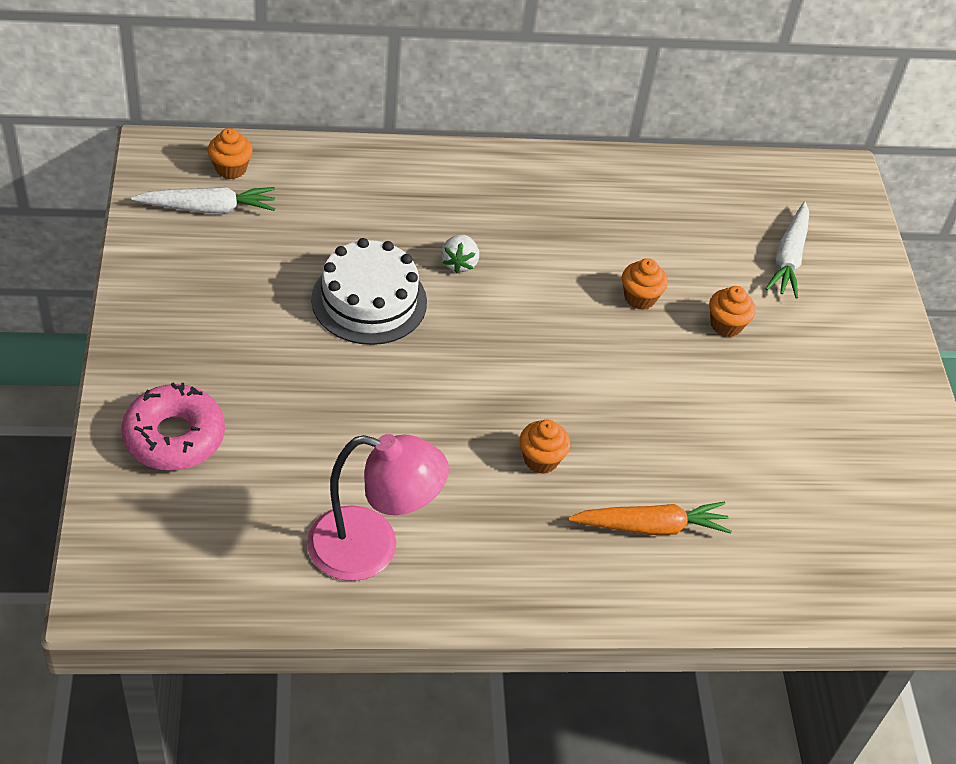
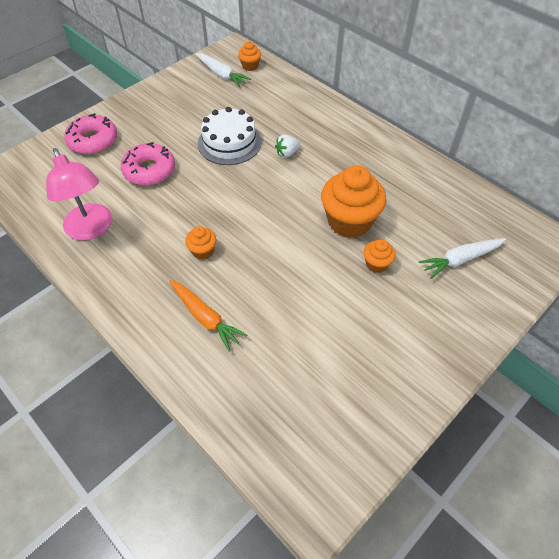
camera: 55 degrees right, 5 degrees up
(323, 415) = (149, 170): none -> pink donut
(639, 298) = (349, 222): orange cupcake -> orange cupcake, size x2.11

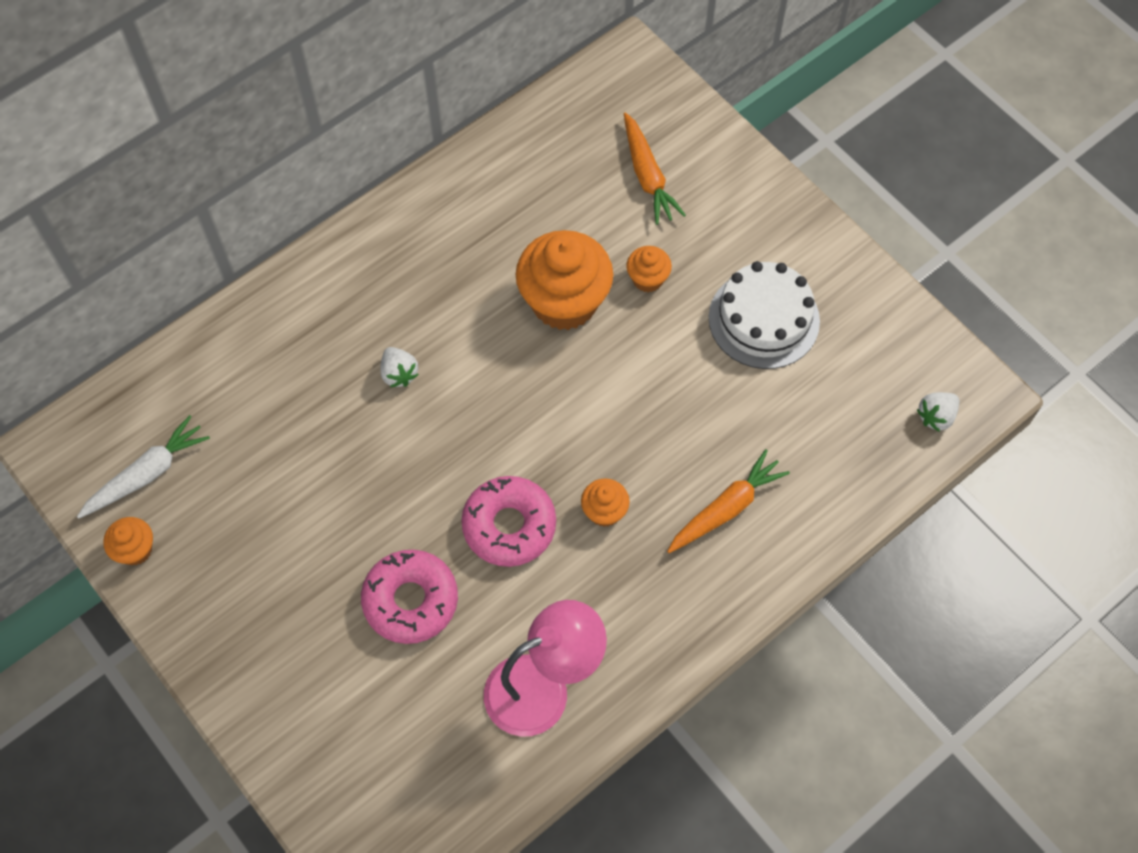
camera: 85 degrees left, 10 degrees up
(93, 140) = (312, 710): pink donut -> pink donut (509, 526)
(229, 143) = (357, 465): white cake -> white cake (764, 319)
(250, 66) = (130, 419): orange cupcake -> orange cupcake (135, 550)
(290, 467) = (936, 416): none -> white strawberry
(460, 260) = (647, 176): white carrot -> orange carrot

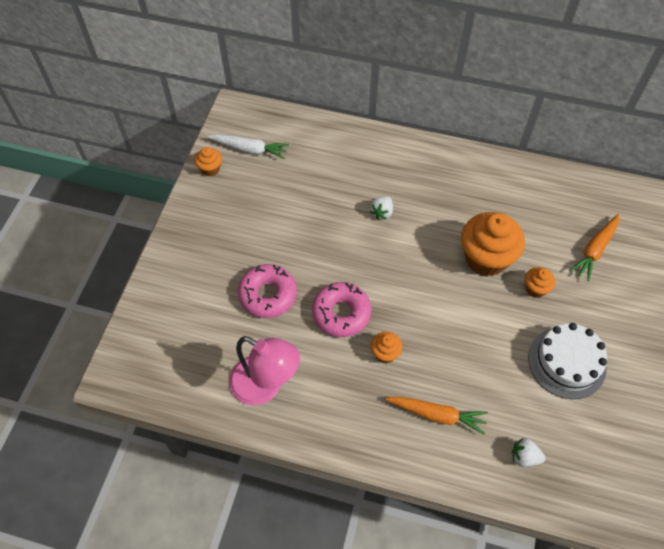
camera: 55 degrees right, 5 degrees down
(936, 416) = (594, 500): white strawberry -> white strawberry (524, 457)

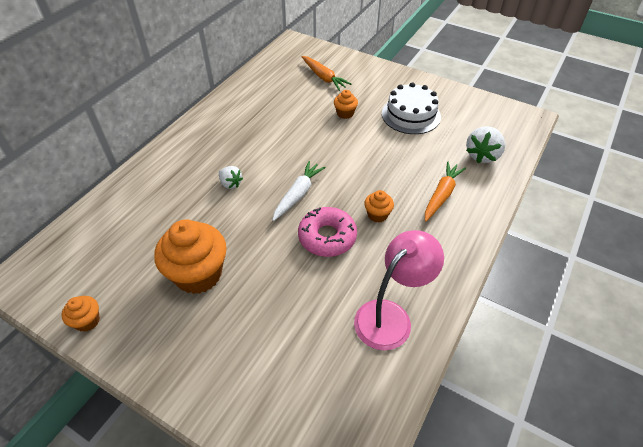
camera: 75 degrees left, 10 degrees down
(249, 149) = (86, 275): white carrot -> white carrot (298, 194)
(268, 295) = (285, 294): pink donut -> none
(486, 258) = (307, 132): orange cupcake -> orange cupcake (198, 274)
(524, 457) = (482, 155): white strawberry -> white strawberry, size x1.67

